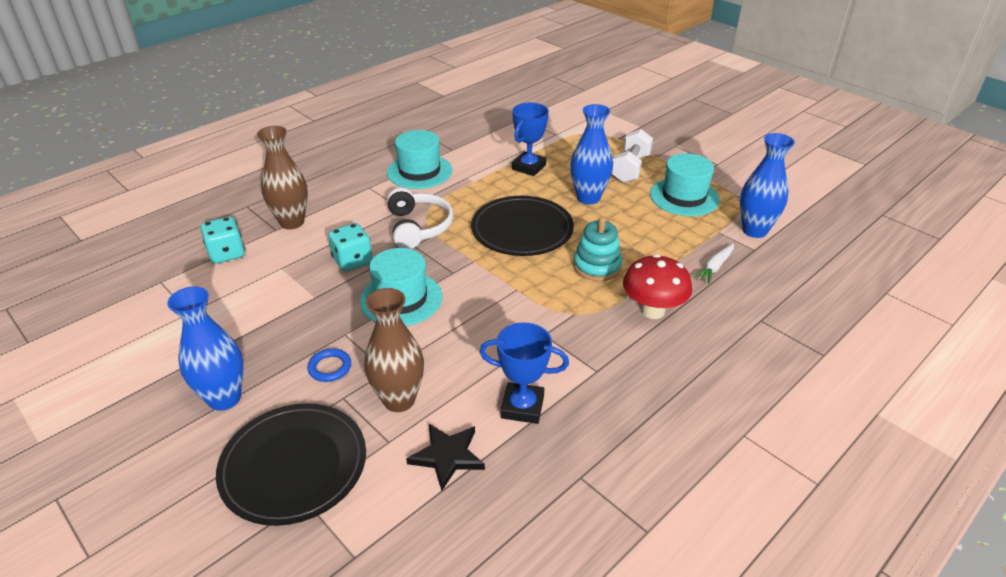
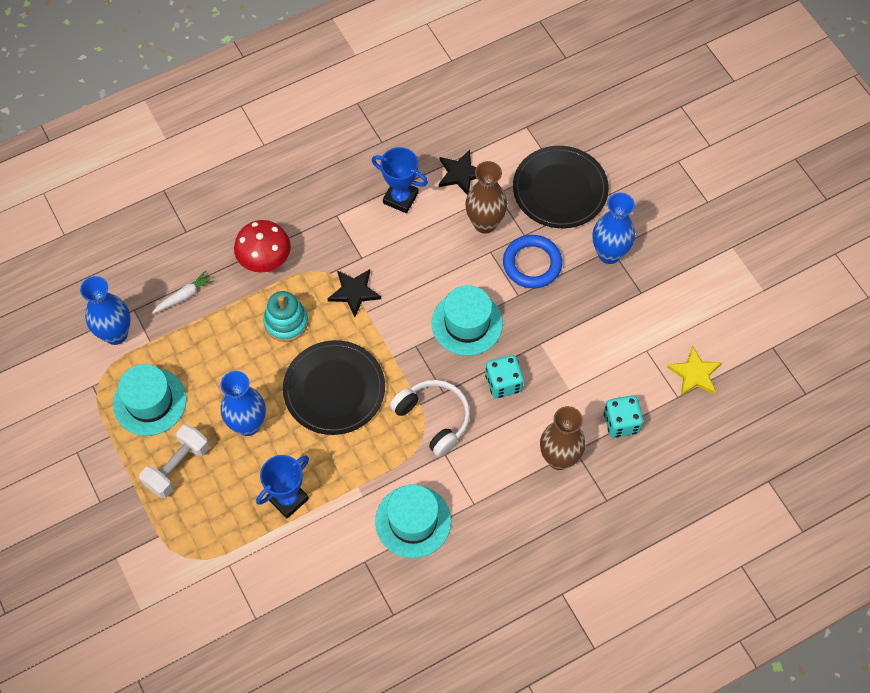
camera: 165 degrees left, 25 degrees up
(135, 302) = (694, 374): none -> yellow star
(330, 367) = (532, 264): blue ring -> blue ring, size x1.79
(418, 227) = (433, 418): white headphones -> white headphones turned 135 degrees clockwise
(537, 302) = (354, 292): none -> black star

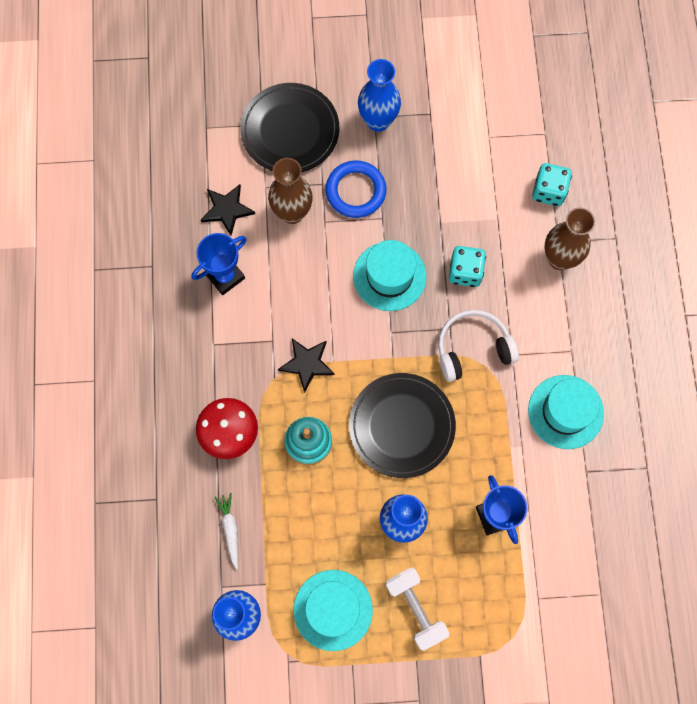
camera: 65 degrees left, 10 degrees up
(694, 374) = (530, 109): yellow star -> none

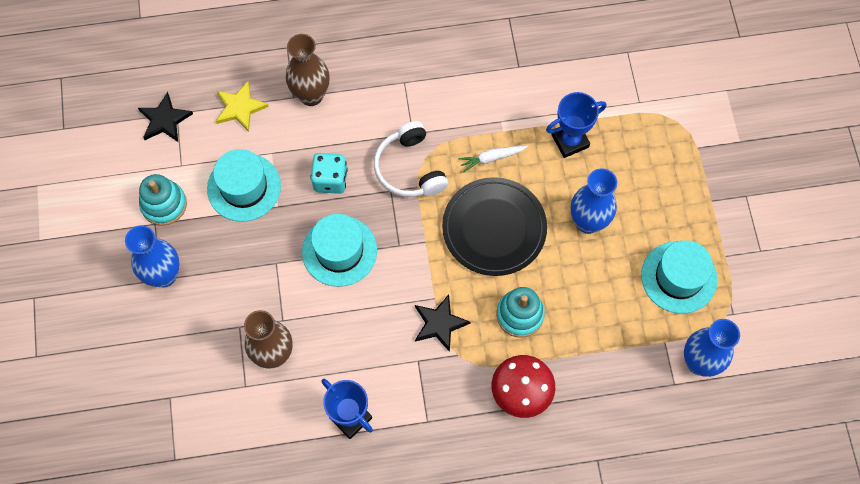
camera: 95 degrees left, 5 degrees down
(227, 210) = (273, 424): black star -> black star (165, 120)
(230, 530) = (618, 381): white carrot -> white carrot (492, 158)
(290, 131) = (177, 366): black plate -> none
(355, 191) = (246, 291): blue ring -> none
(415, 609) = (666, 204): white dumbbell -> none
(449, 121) = (164, 204): none -> turquoise stacking toy
(548, 191) = (240, 107): turquoise dice -> yellow star
(565, 412) = (464, 85): turquoise hat -> turquoise hat (244, 187)

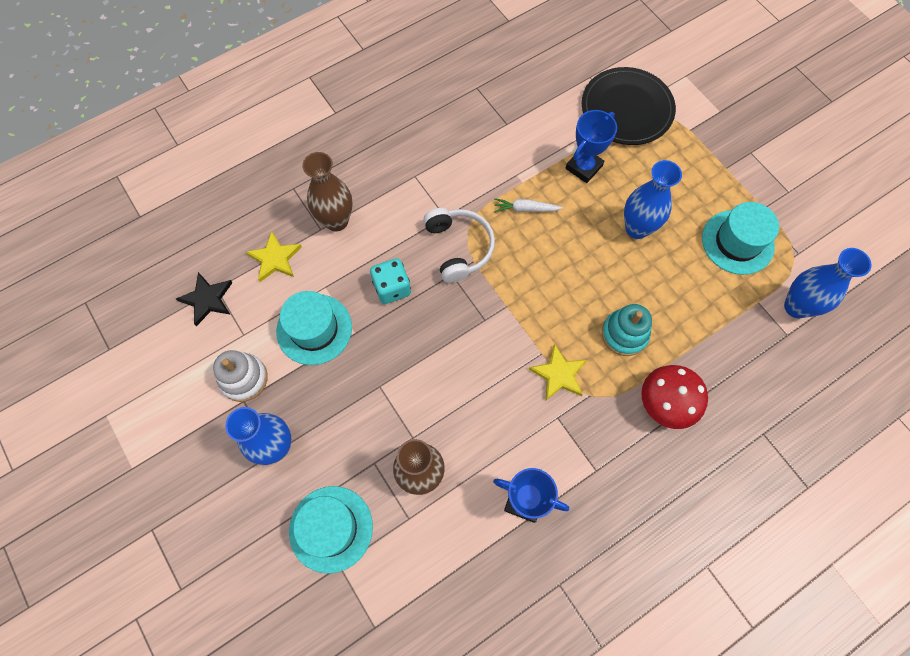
camera: 25 degrees left, 0 degrees up
(164, 204) = (244, 378): turquoise stacking toy -> white stacking toy
(339, 251) = (433, 348): turquoise hat -> turquoise hat (331, 528)
(410, 168) = (459, 248): white headphones -> white headphones turned 150 degrees counterclockwise
(439, 323) = (558, 374): black star -> yellow star
(492, 158) = (525, 209): white carrot -> white carrot turned 45 degrees clockwise
(494, 228) = (560, 268): black plate -> black plate (626, 109)

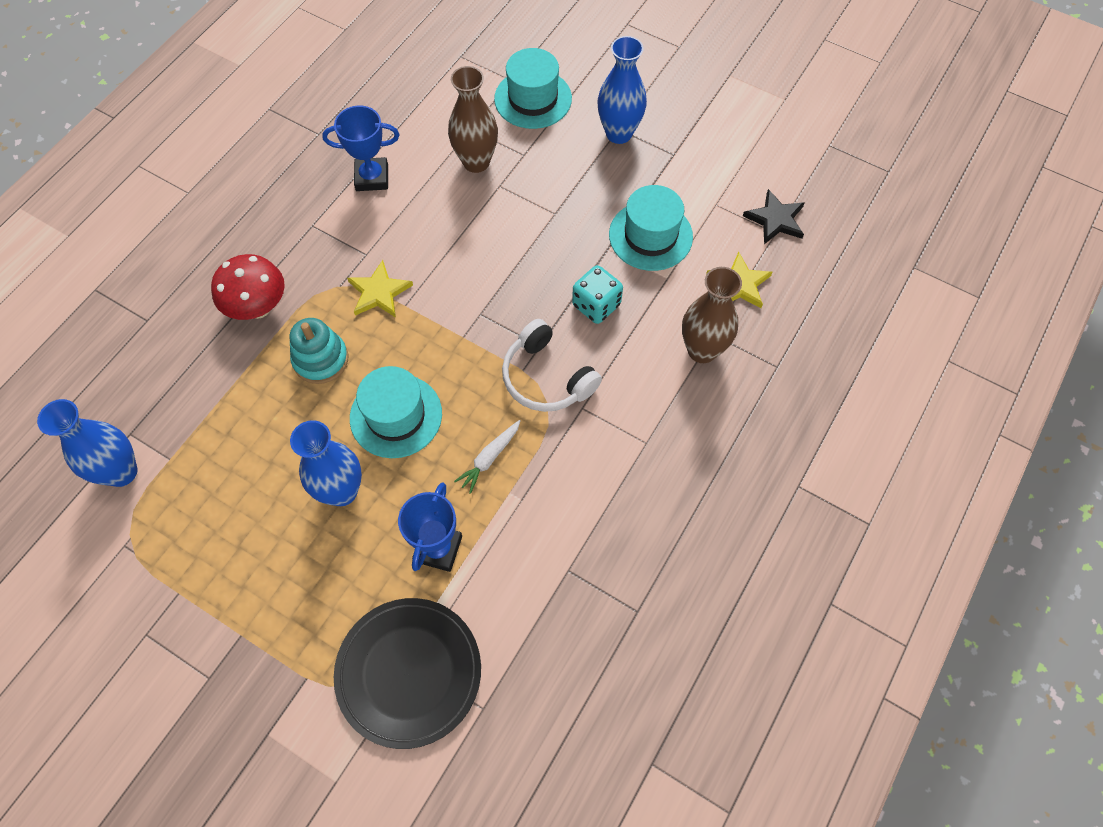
camera: 155 degrees right, 5 degrees down
(244, 378) = (687, 170): white stacking toy -> none
(525, 209) = (489, 458): white carrot -> white carrot turned 150 degrees clockwise
(737, 242) = (207, 527): turquoise hat -> turquoise hat (396, 416)

